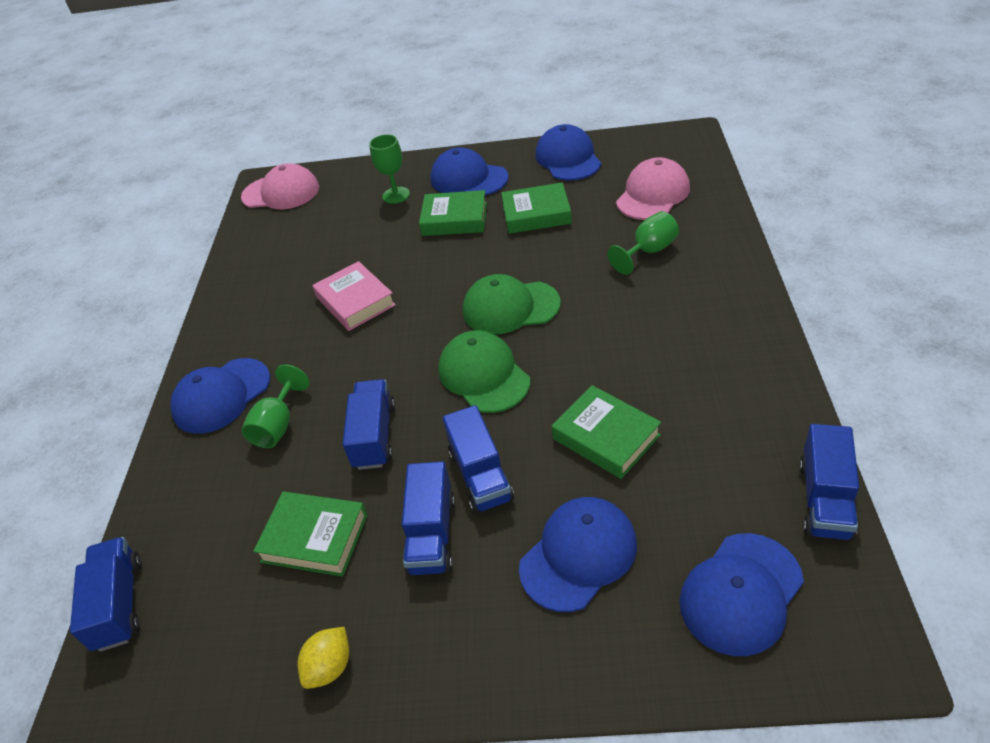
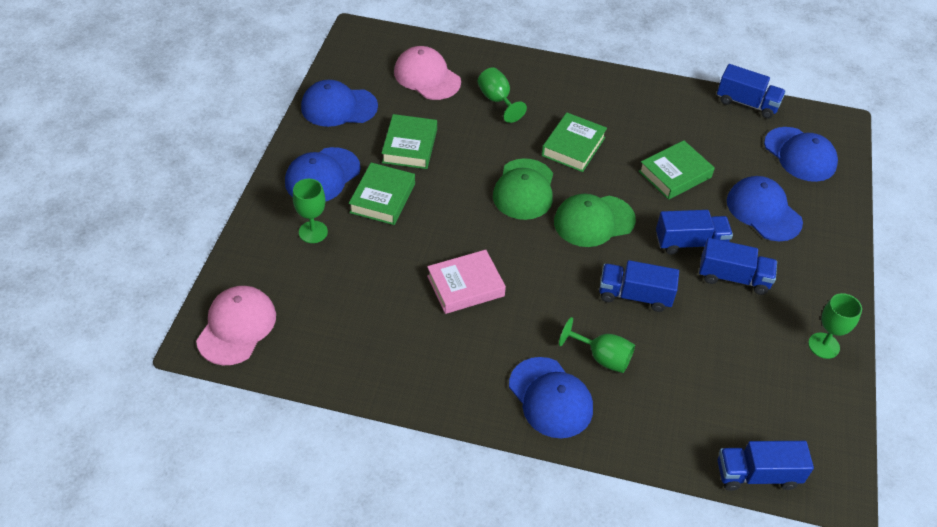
camera: 85 degrees left, 5 degrees up
(315, 538) = (722, 343): green book -> green book (573, 146)
(330, 667) = (823, 345): yellow lemon -> green goblet

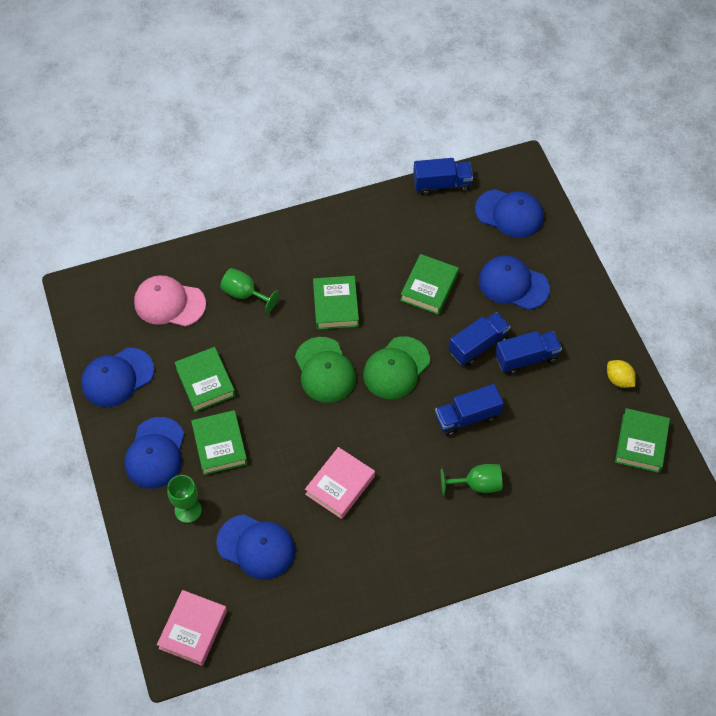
camera: 30 degrees left, 10 degrees up
(237, 327) = (193, 629): pink cap -> pink book
(550, 398) = (462, 540): blue cap -> blue cap (256, 547)
(757, 475) = (633, 511): blue truck -> none
(811, 416) = (641, 443): none -> green book
(823, 345) = (618, 379): green goblet -> yellow lemon

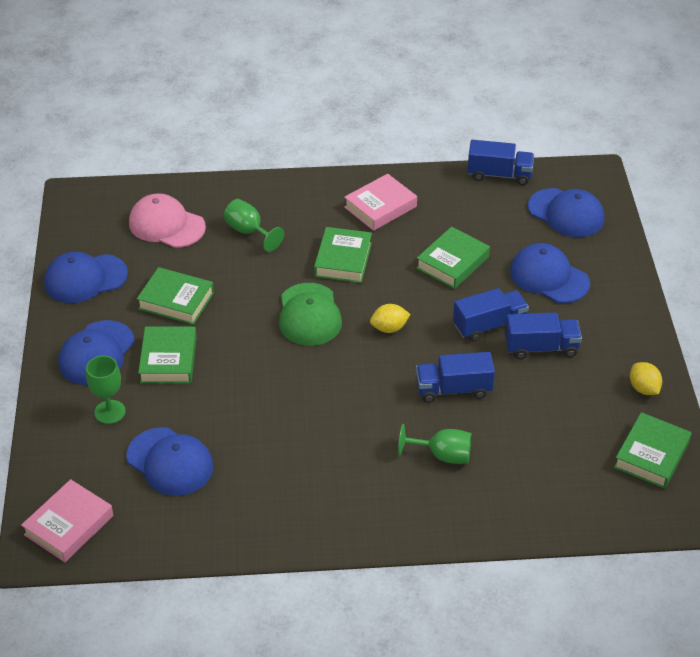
camera: 15 degrees right, 15 degrees down
(205, 382) = (176, 300): green book -> green book turned 60 degrees counterclockwise
(340, 485) = (286, 424): pink book -> pink book (380, 207)
(396, 368) = (389, 328): green cap -> yellow lemon

